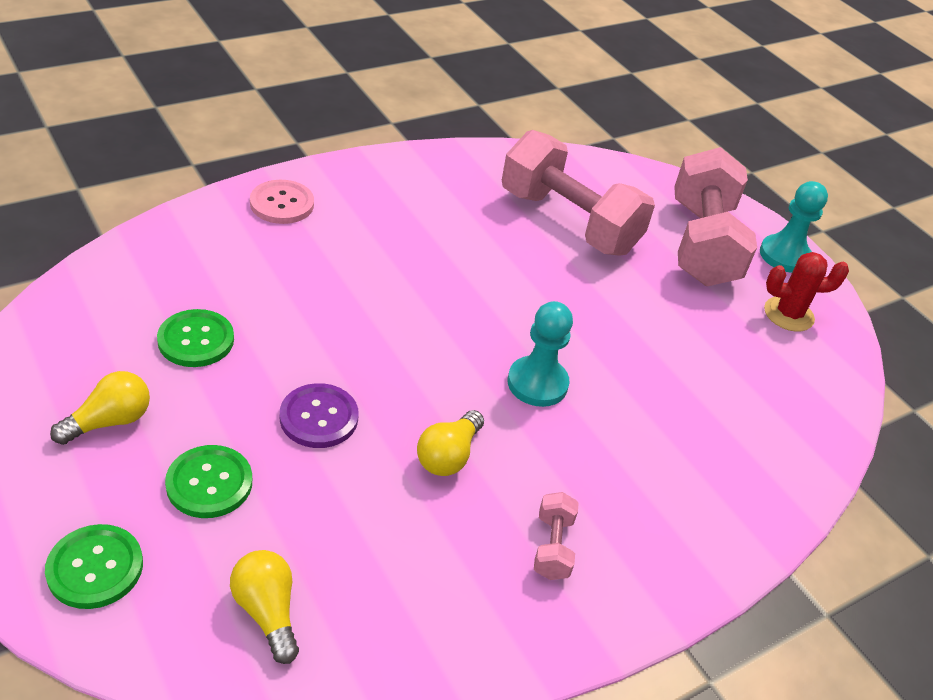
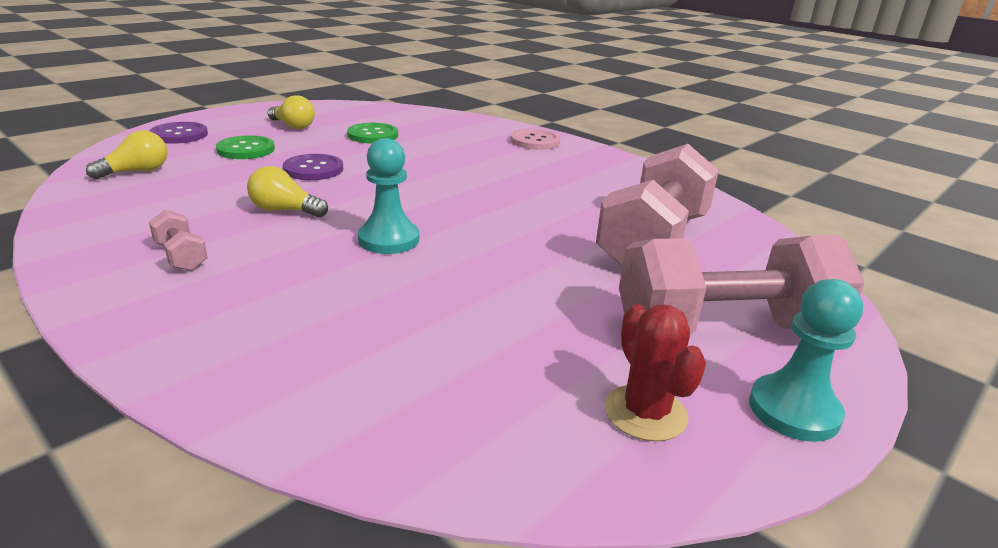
camera: 80 degrees right, 15 degrees down
(95, 568) = (179, 135): green button -> purple button
(552, 547) = (181, 256): pink dumbbell -> pink dumbbell turned 60 degrees clockwise

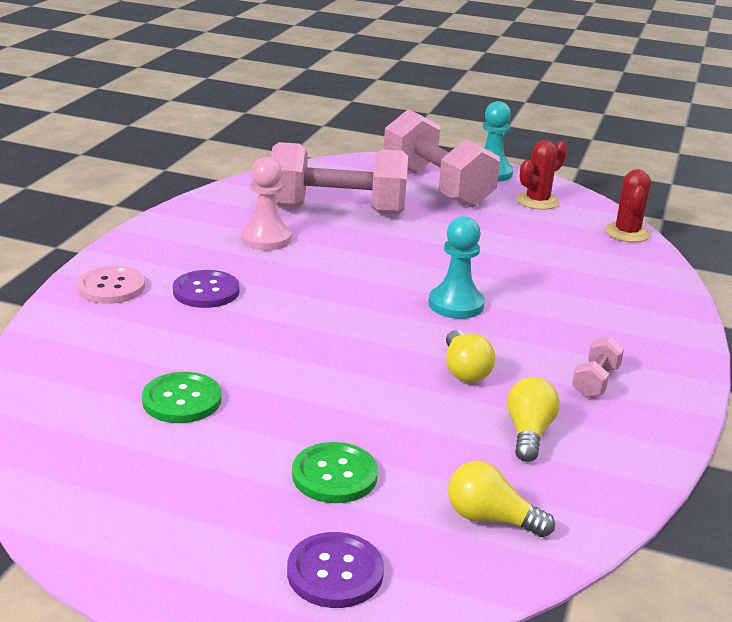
camera: 115 degrees left, 0 degrees up
(293, 126) = (196, 483): yellow light bulb -> yellow light bulb (528, 433)
(313, 169) = (348, 396): purple button -> purple button (206, 291)
(462, 466) = (627, 233): none -> red cactus
(591, 197) = (266, 239): none -> pink pawn

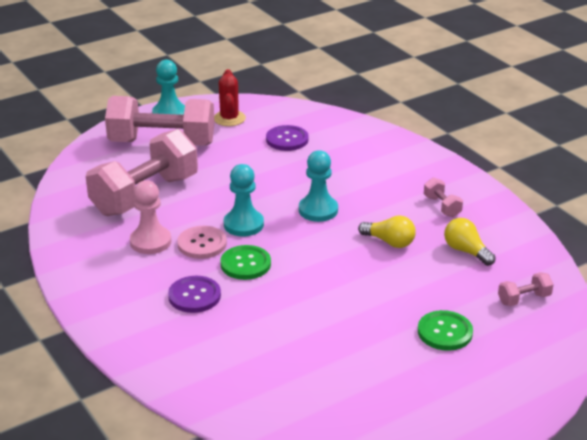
camera: 50 degrees left, 5 degrees up
(111, 287) = (141, 334): pink button -> pink button (202, 244)
(182, 400) = (318, 357): green button -> green button (245, 264)
(335, 572) = (524, 367): purple button -> purple button (287, 139)
(364, 273) = (243, 224): none -> turquoise pawn
(490, 518) = (524, 299): yellow light bulb -> pink dumbbell
(627, 233) = (305, 111): red cactus -> none

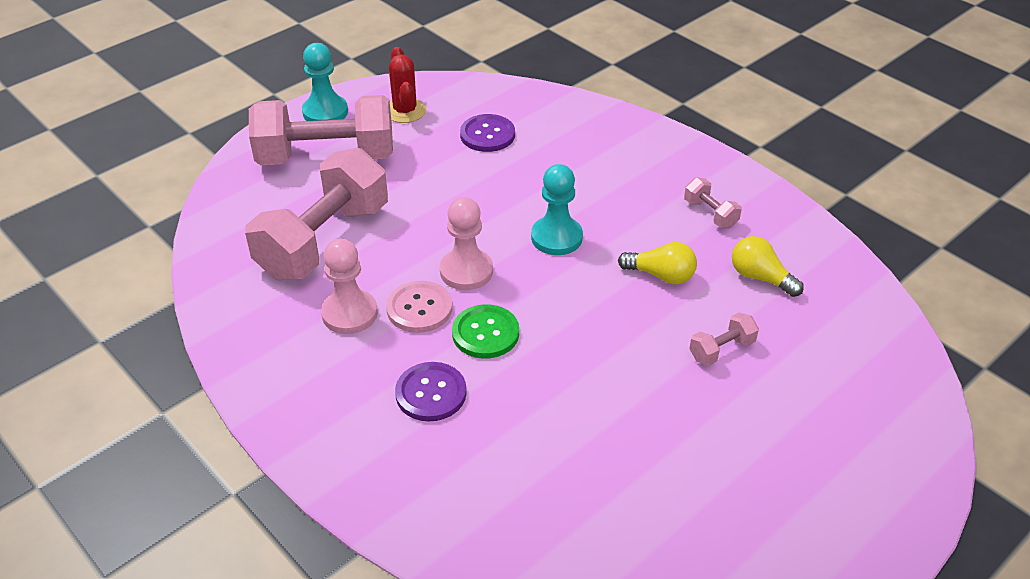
camera: 10 degrees left, 10 degrees up
(243, 224) = (466, 271): turquoise pawn -> pink pawn
(445, 332) = (771, 406): green button -> none
(524, 299) = (853, 341): pink dumbbell -> pink dumbbell (721, 350)

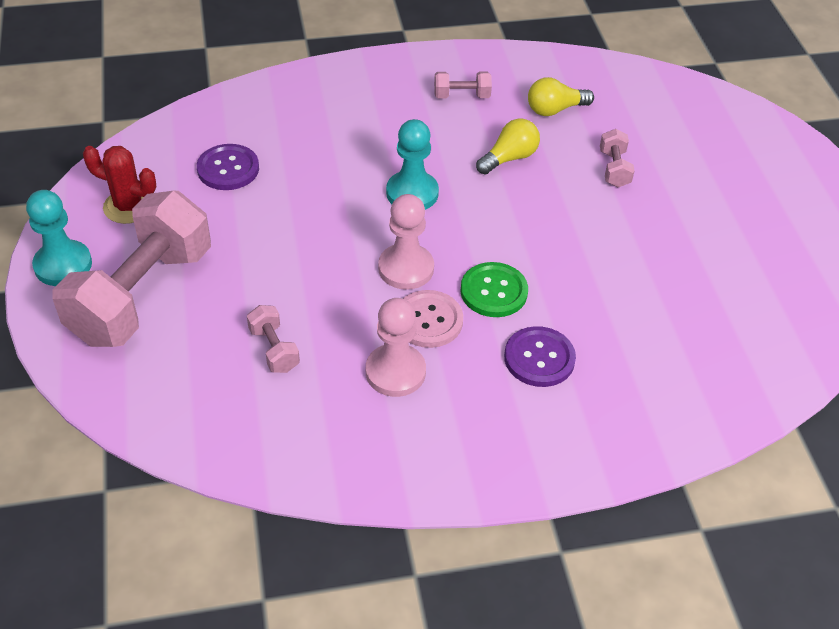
camera: 60 degrees left, 5 degrees up
(324, 241) = (274, 349): pink dumbbell -> pink dumbbell, size x0.41

